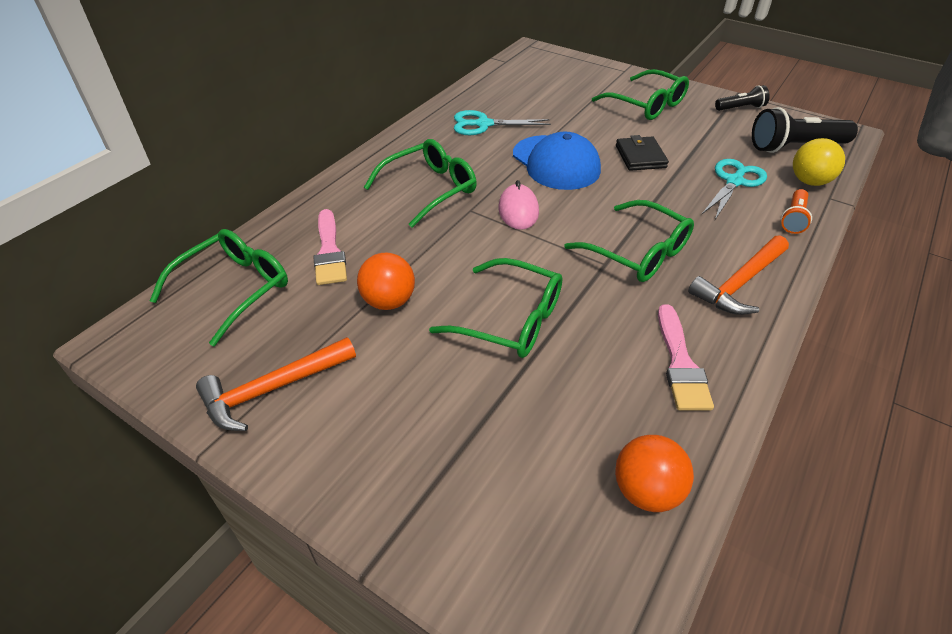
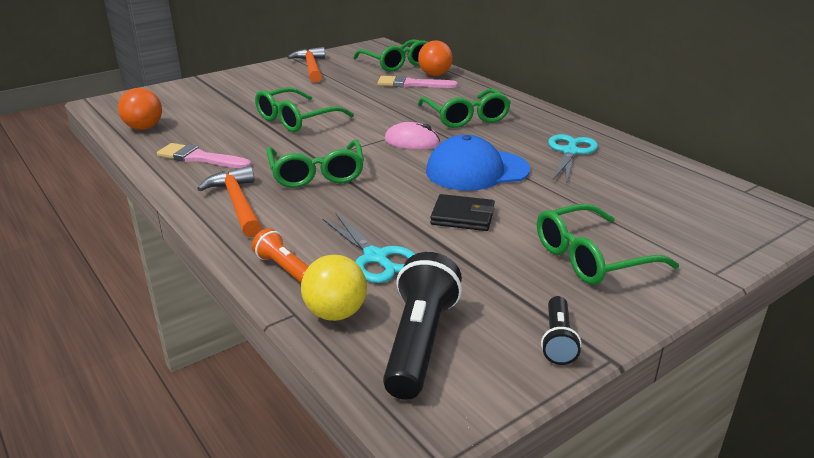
camera: 110 degrees right, 15 degrees down
(389, 301) = (348, 93): orange ball -> orange ball (435, 75)
(637, 252) = (316, 173): green glasses -> green glasses turned 75 degrees counterclockwise

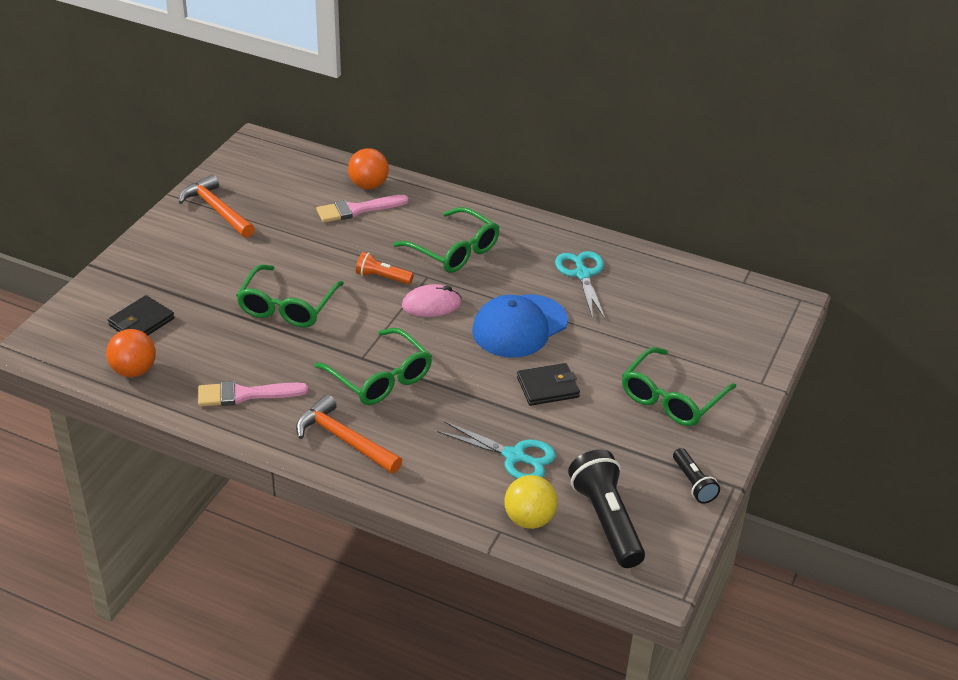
camera: 30 degrees left, 10 degrees up
(186, 106) = (141, 322): none -> black wallet
(284, 268) = (452, 493): orange flashlight -> orange flashlight (382, 277)
(396, 63) = (309, 175): green glasses -> none

